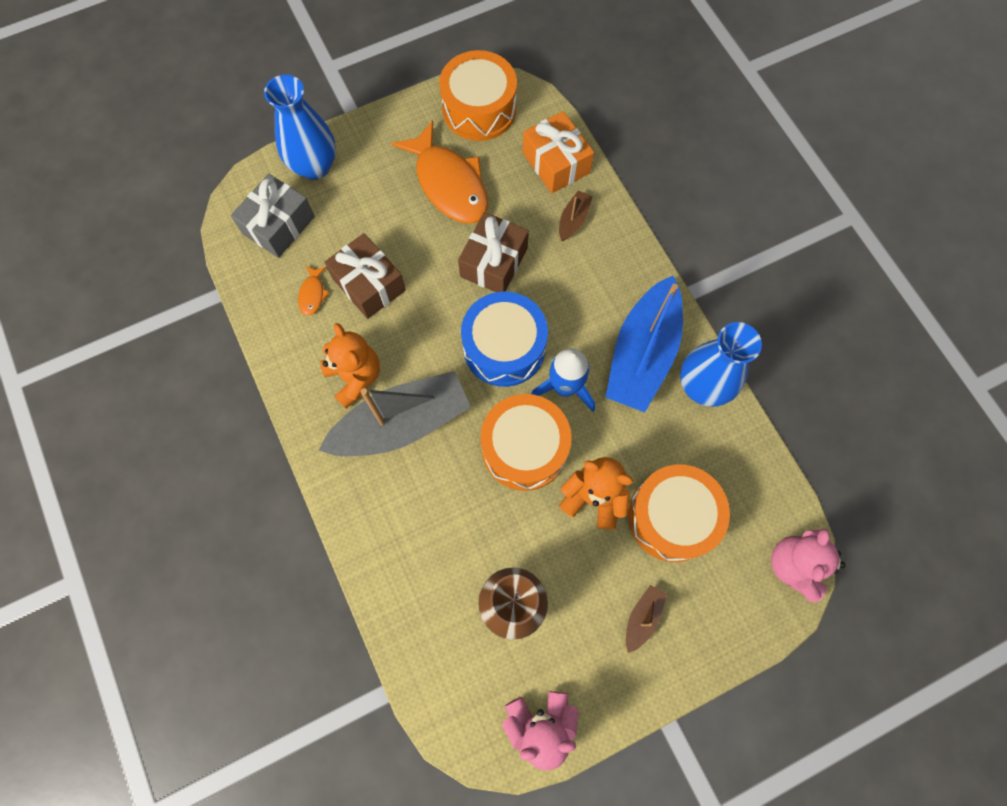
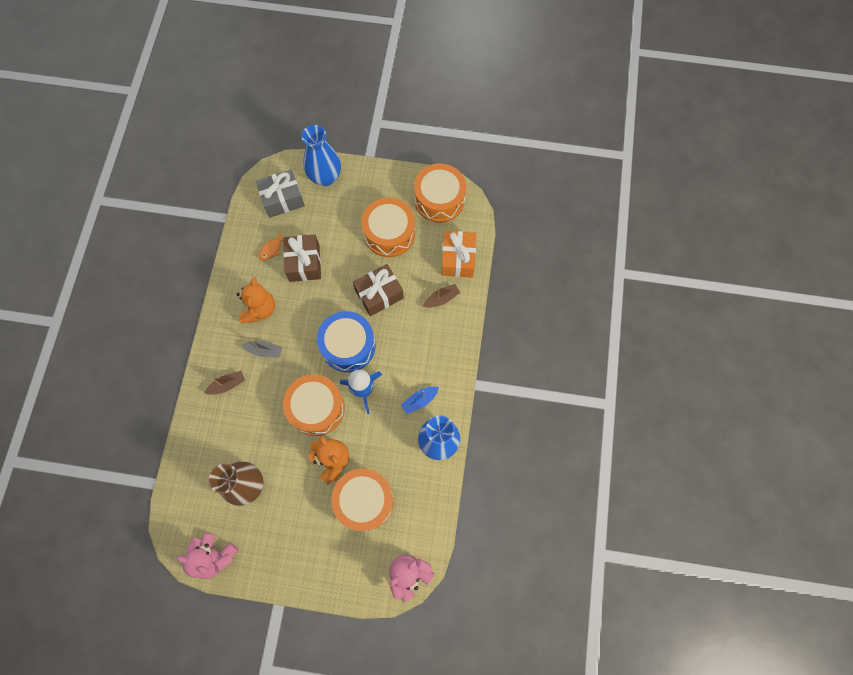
camera: 35 degrees right, 0 degrees up
(401, 423) = (264, 350): grey boat -> grey boat, size x0.43
(449, 184) = (389, 233): orange fish -> orange drum
(642, 354) = (419, 401): blue boat -> blue boat, size x0.43
(642, 618) = (307, 541): brown boat -> brown boat (227, 385)

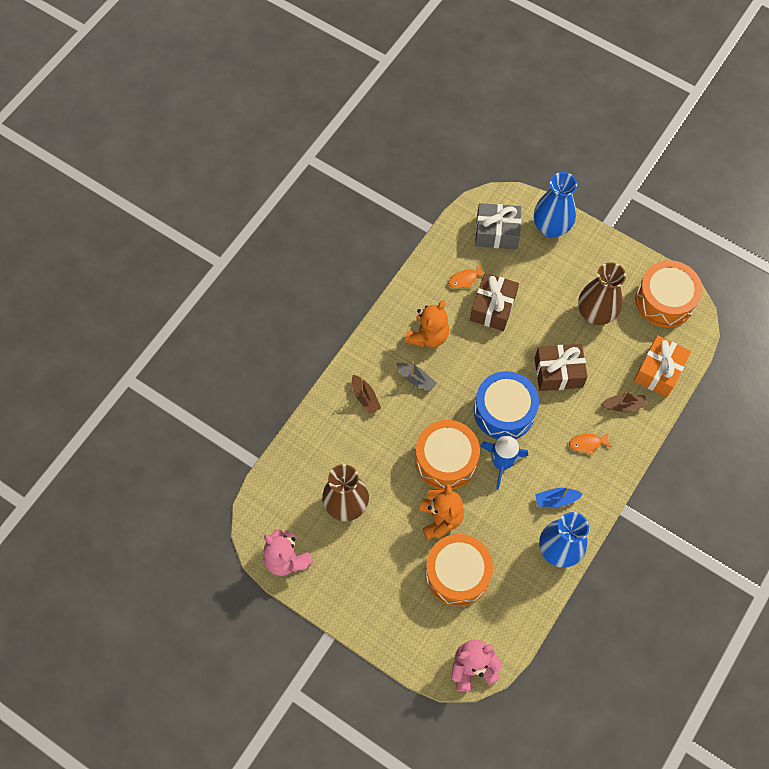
camera: 25 degrees right, 5 degrees down
(227, 385) = (365, 397): brown boat -> brown boat turned 60 degrees clockwise
(389, 233) = (595, 314): orange drum -> brown vase
(426, 343) = (587, 443): none -> orange fish

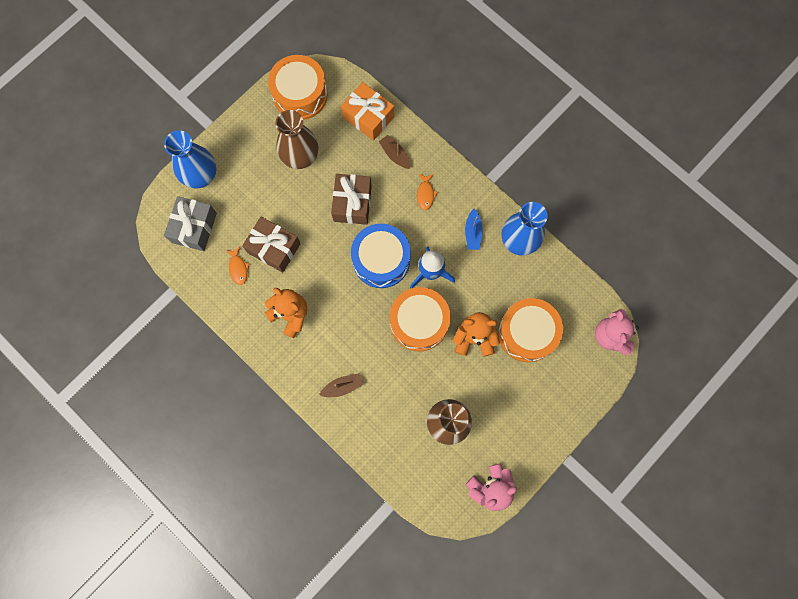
camera: 80 degrees left, 10 degrees up
(416, 379) = (333, 335): grey boat -> none
(623, 405) = (395, 155): brown boat -> brown boat turned 45 degrees counterclockwise

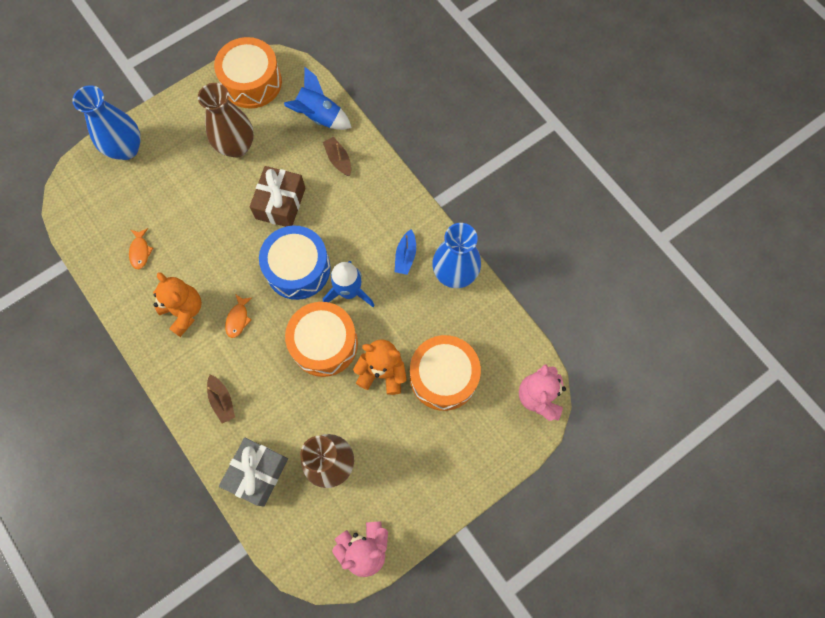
camera: 10 degrees right, 5 degrees down
(194, 228) = (104, 201): grey gift -> grey gift (257, 473)
(274, 248) = (184, 236): brown gift -> none
(342, 386) = (222, 400): brown boat -> brown boat turned 75 degrees clockwise
(368, 117) = (319, 116): orange gift -> blue rocket
(425, 194) = (362, 206): orange fish -> orange fish (238, 319)

